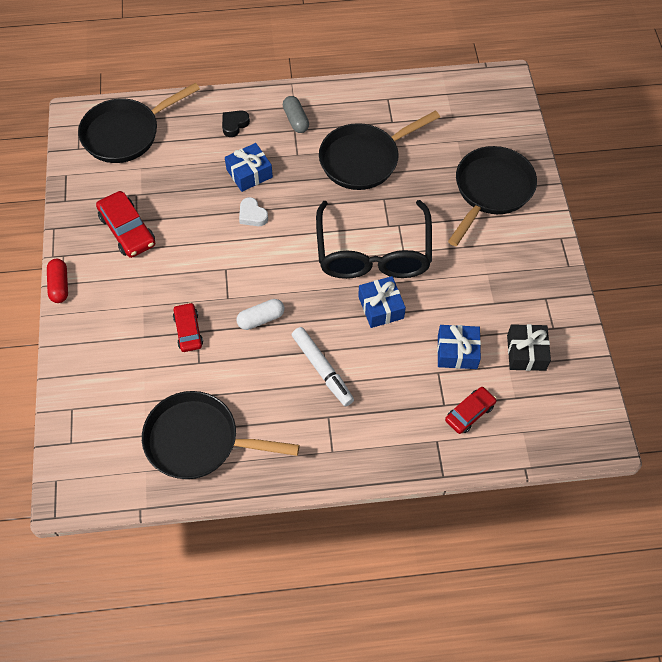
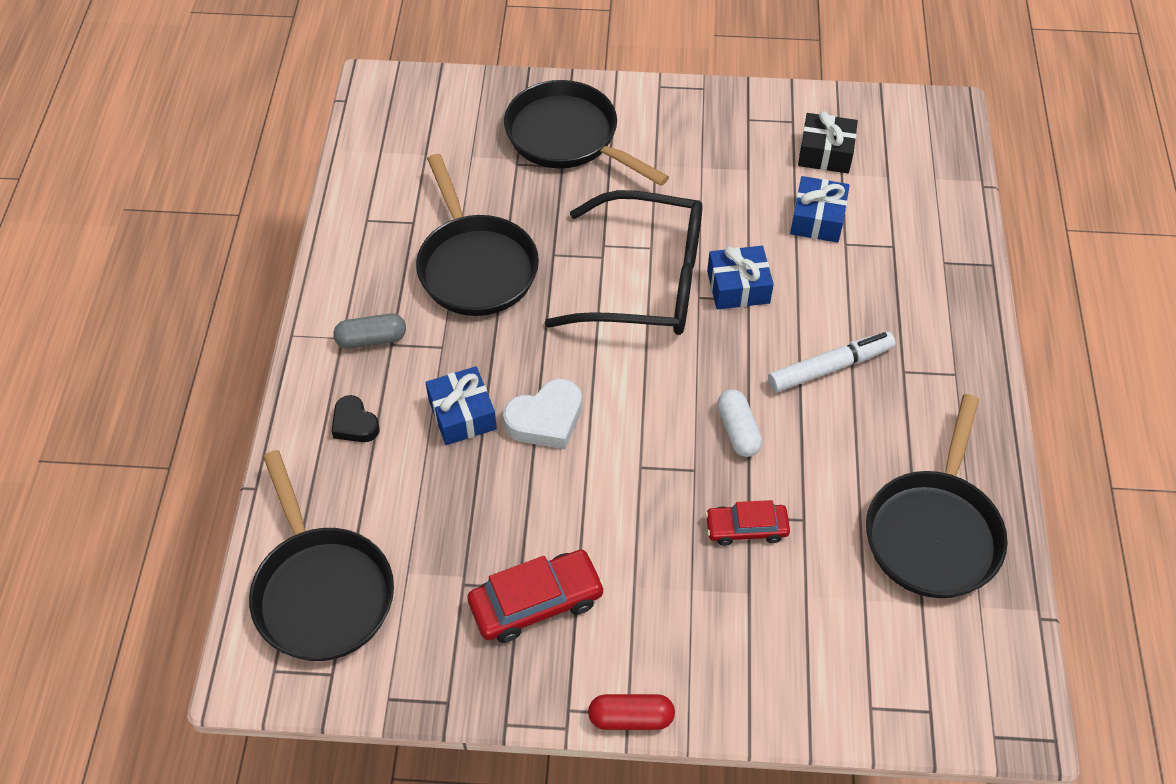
camera: 80 degrees left, 5 degrees down
(252, 215) = (546, 420): white heart -> white heart, size x1.54
(470, 413) = (907, 223): red car -> none

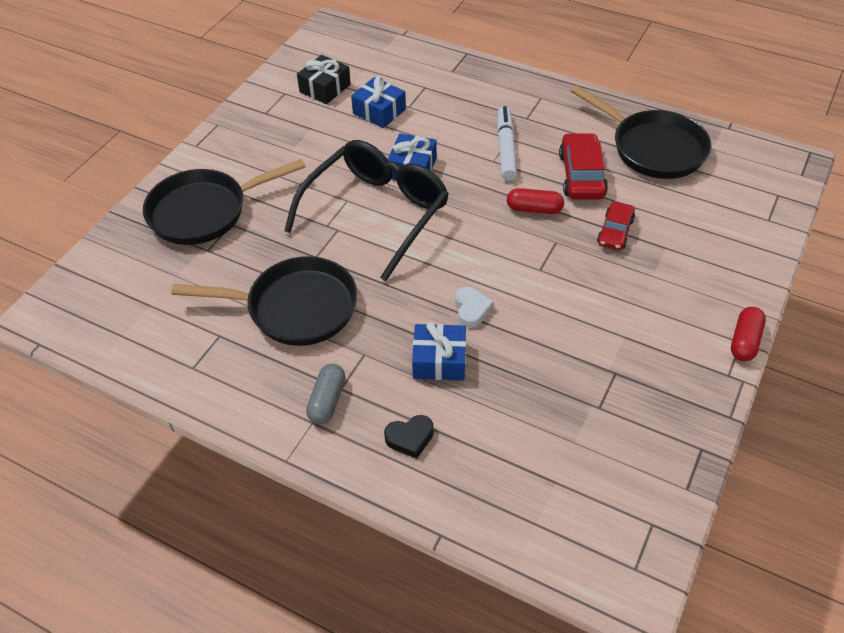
camera: 65 degrees left, 5 degrees down
(321, 591) = (569, 510): black pan -> none
(536, 602) = (632, 366): red car -> red car (581, 175)
(546, 420) = (471, 310): white heart -> white heart, size x0.65
(738, 430) = (534, 209): white capsule -> red capsule

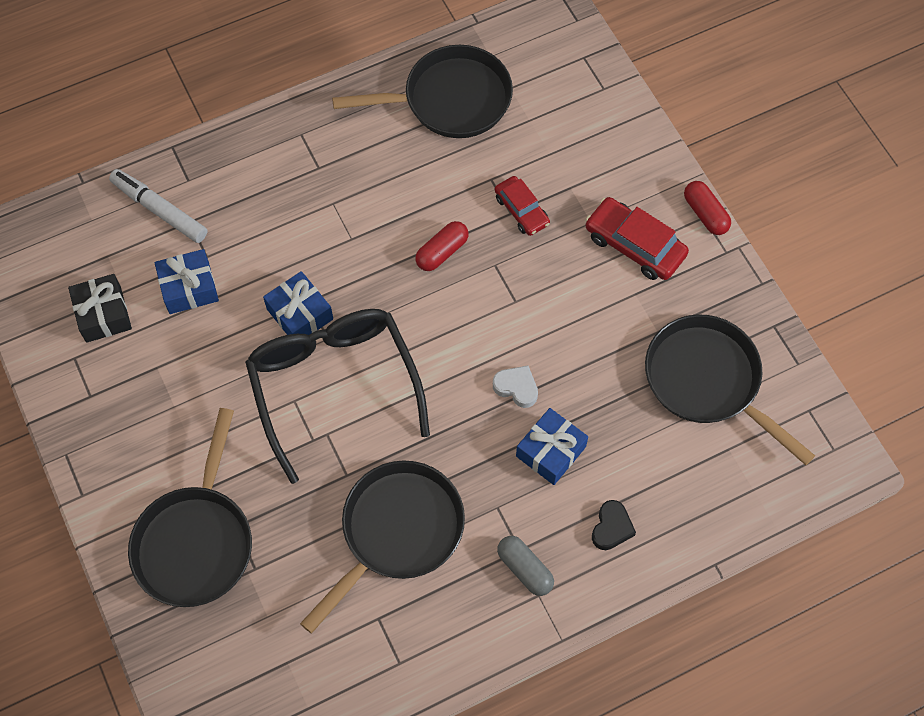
camera: 55 degrees left, 15 degrees up
(506, 148) = (344, 216): white marker -> white marker (160, 210)
(581, 175) = (433, 182): red car -> red car (634, 245)
(601, 430) = (708, 381): none -> black pan

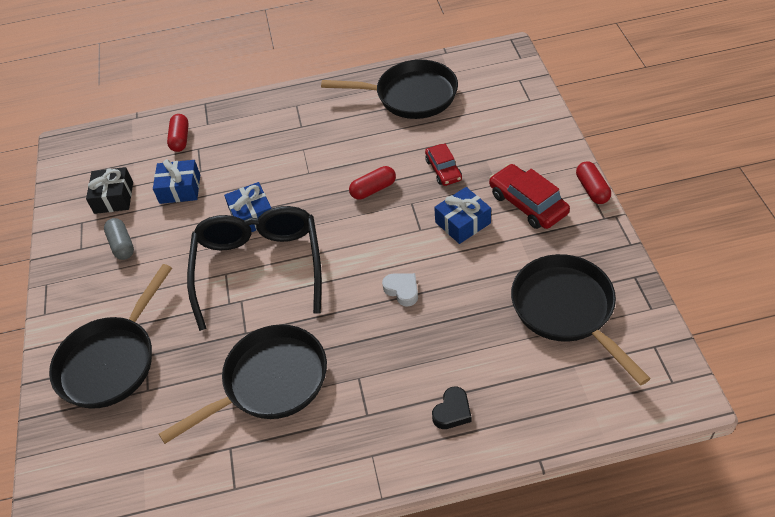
camera: 20 degrees right, 15 degrees down
(160, 210) = (180, 139): white marker -> red capsule
(525, 569) = (366, 431): grey capsule -> grey capsule (122, 245)
(550, 451) = (416, 342): blue gift -> blue gift (462, 222)

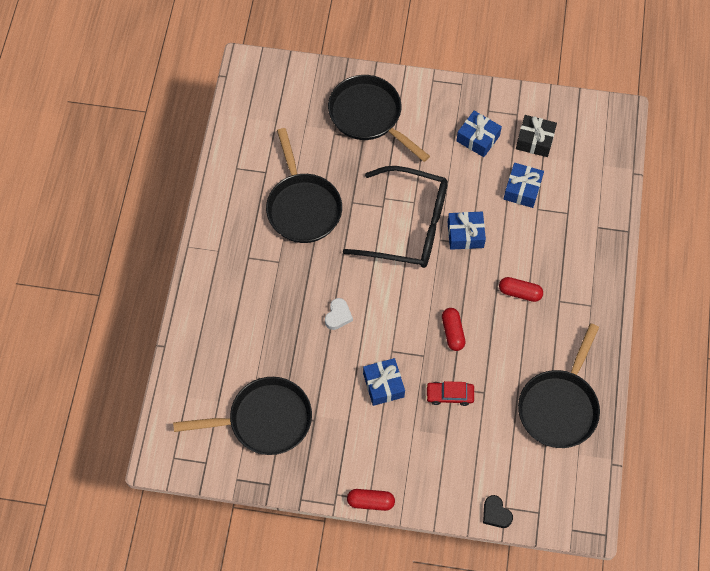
camera: 105 degrees right, 15 degrees up
(122, 245) = (478, 138): grey capsule -> blue gift
(180, 139) = (586, 202): red capsule -> red capsule (520, 292)
(402, 290) = (338, 316): white heart -> white heart turned 45 degrees counterclockwise
(452, 411) = (224, 309): black heart -> black heart (496, 513)
(528, 203) = (379, 443): red car -> none

